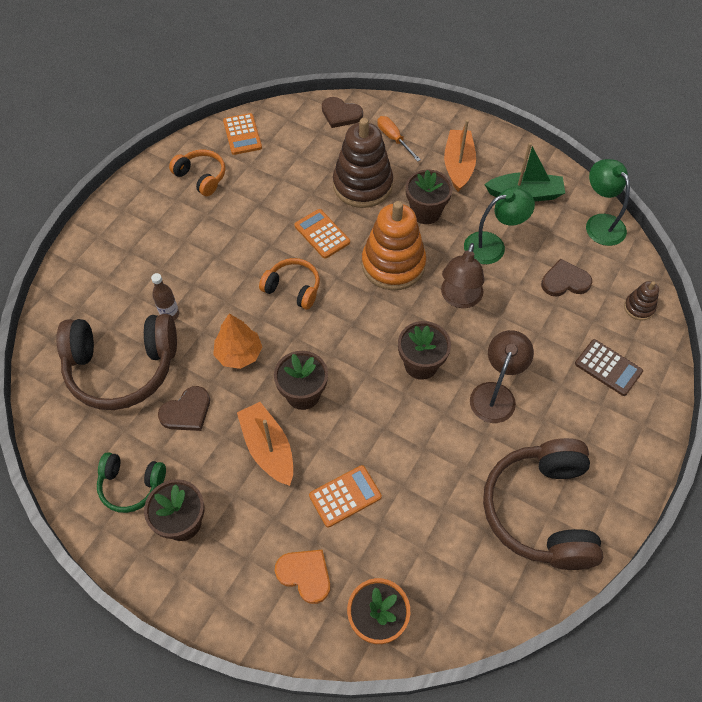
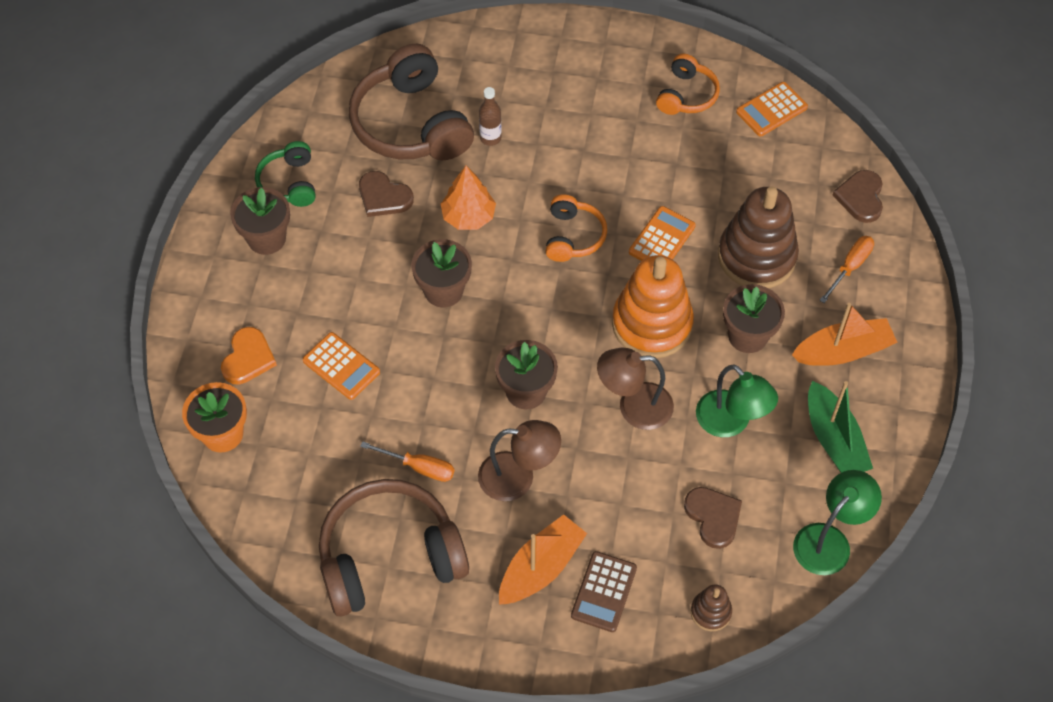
camera: 70 degrees right, 0 degrees up
(268, 448) = (369, 281): orange boat -> orange boat (541, 568)
(464, 463) = (419, 467): none -> orange screwdriver

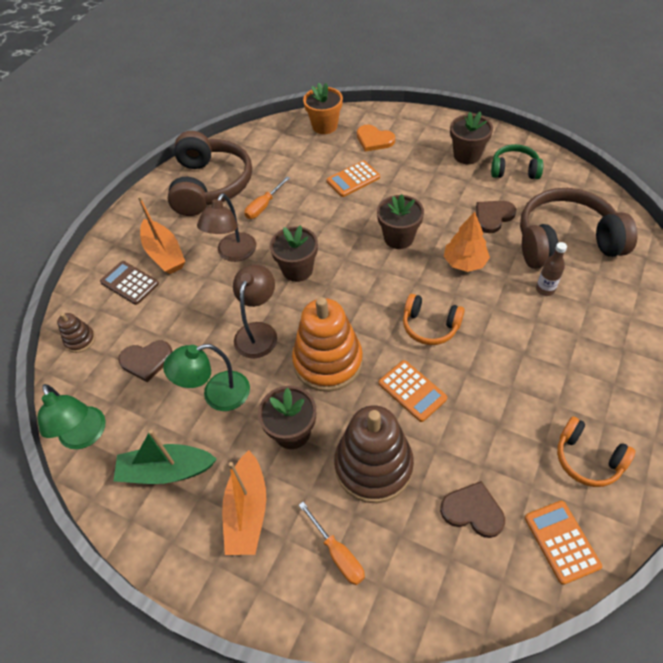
camera: 110 degrees right, 5 degrees down
(861, 197) = (423, 600): brown heart -> brown heart (473, 511)

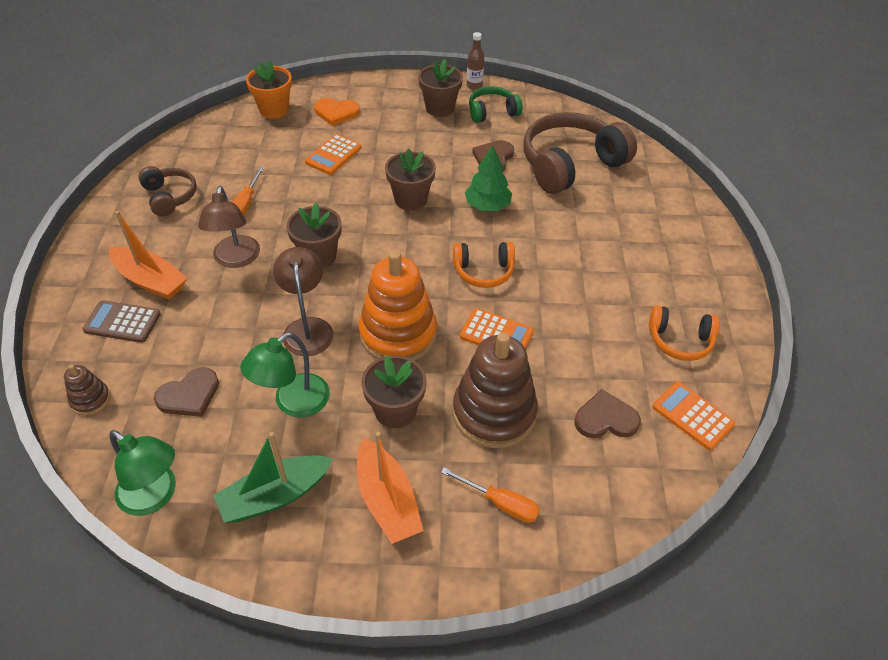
camera: 30 degrees left, 5 degrees down
(210, 185) = (170, 197): brown headphones -> brown headphones, size x0.53
(464, 262) = (487, 206): orange tree -> green tree
(545, 289) = (573, 210): brown bottle -> brown bottle (474, 86)

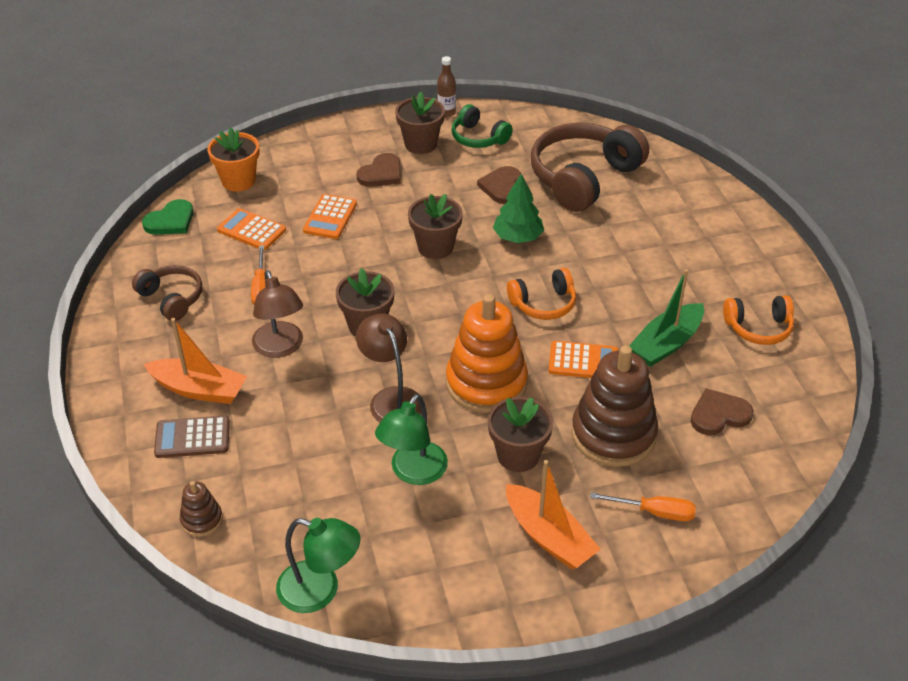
camera: 15 degrees left, 5 degrees down
(189, 395) = (304, 491): brown heart -> brown heart (381, 173)
(203, 132) = (171, 221): none -> green heart
(275, 495) = (439, 560): green boat -> green boat (666, 344)
(336, 113) = (310, 171): orange heart -> none
(492, 112) = (478, 138): green headphones -> green headphones turned 105 degrees counterclockwise
(692, 416) = (796, 393): orange calculator -> orange calculator (251, 230)

